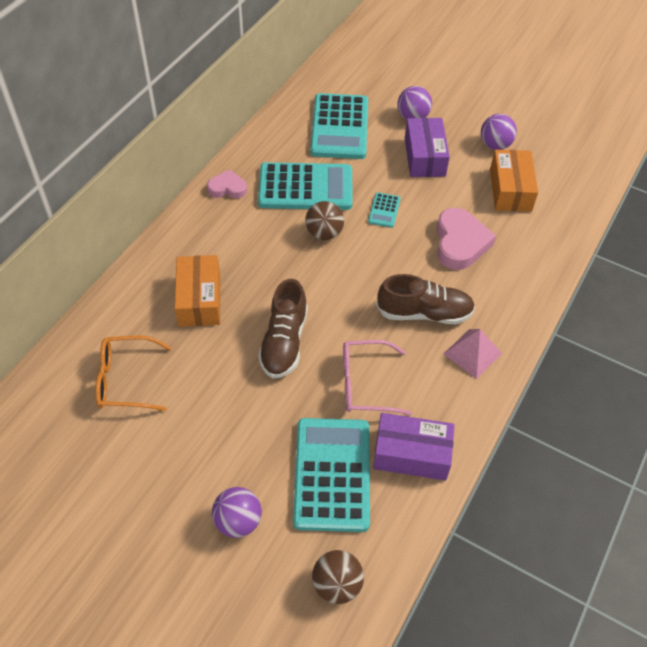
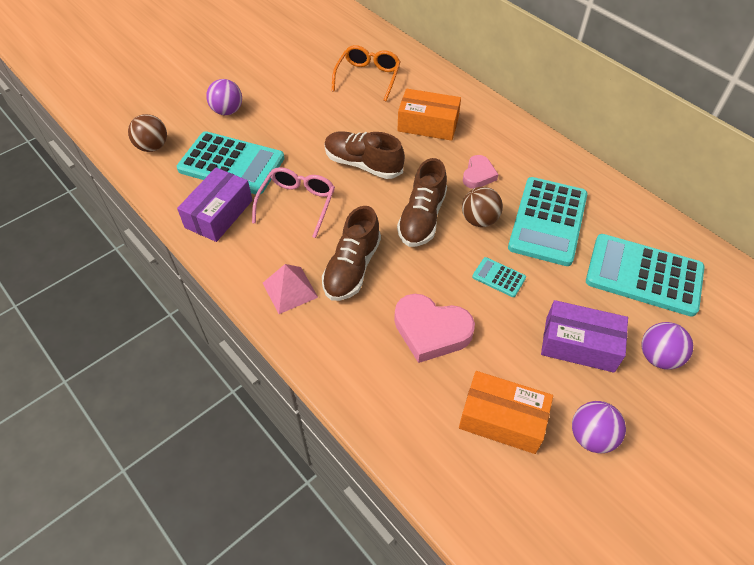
camera: 110 degrees right, 0 degrees up
(227, 188) = (558, 164): pink heart -> pink heart (478, 175)
(340, 275) = (422, 218): none -> brown shoe

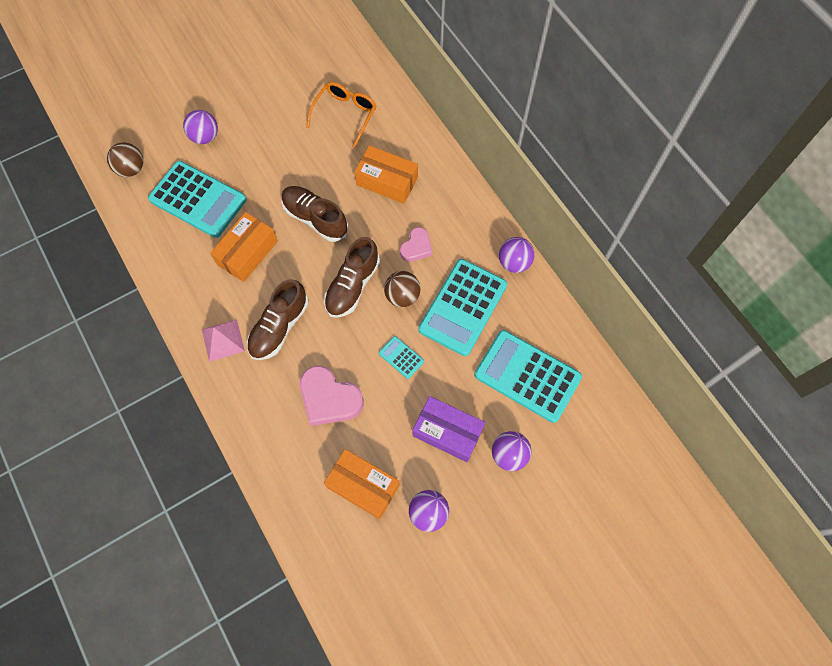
camera: 10 degrees right, 15 degrees up
(219, 214) = (178, 253): purple box -> none
(297, 203) = (247, 253): pink glasses -> orange box
(584, 175) = (514, 262): none -> purple ball

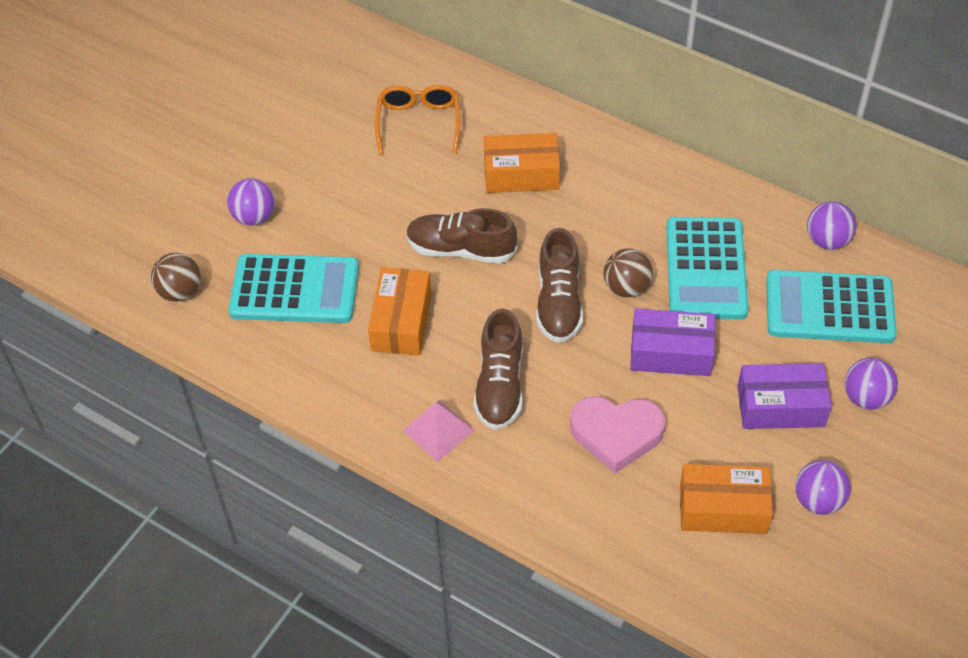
camera: 25 degrees left, 15 degrees down
(401, 357) = (671, 352): turquoise calculator -> purple box
(416, 247) = (606, 229): pink heart -> none
(514, 262) = (731, 198): purple ball -> purple ball (827, 240)

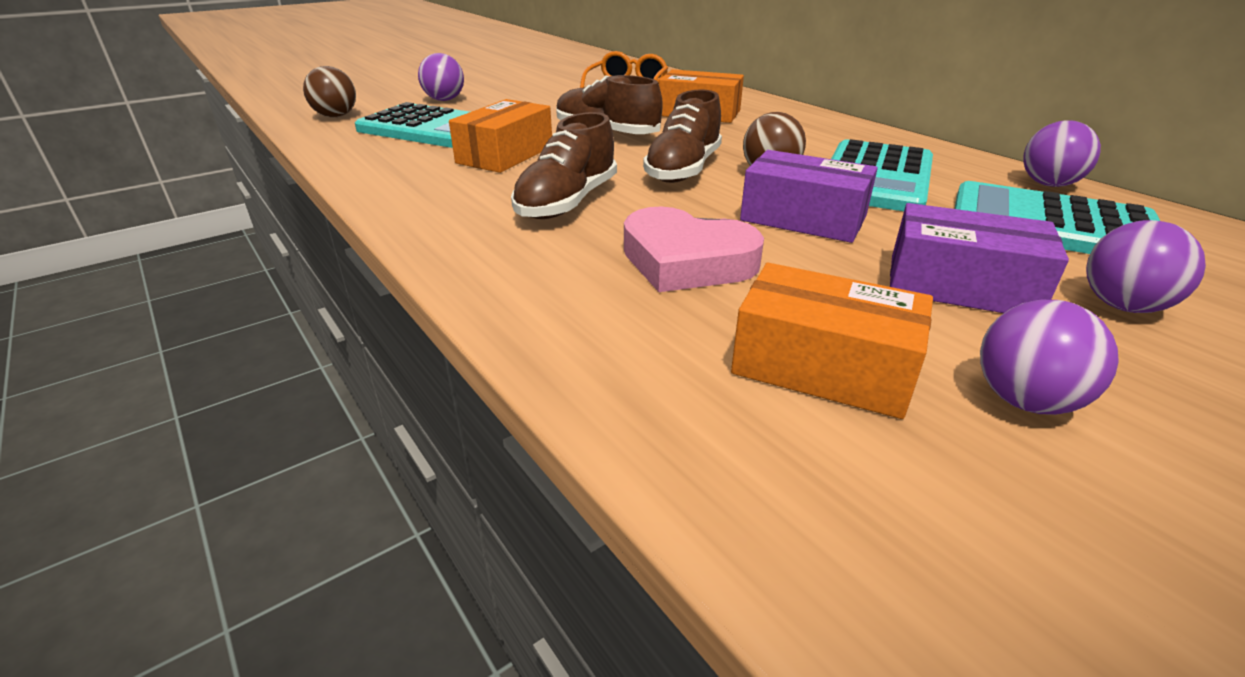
camera: 20 degrees right, 20 degrees down
(438, 430) = (462, 216): pink pyramid -> none

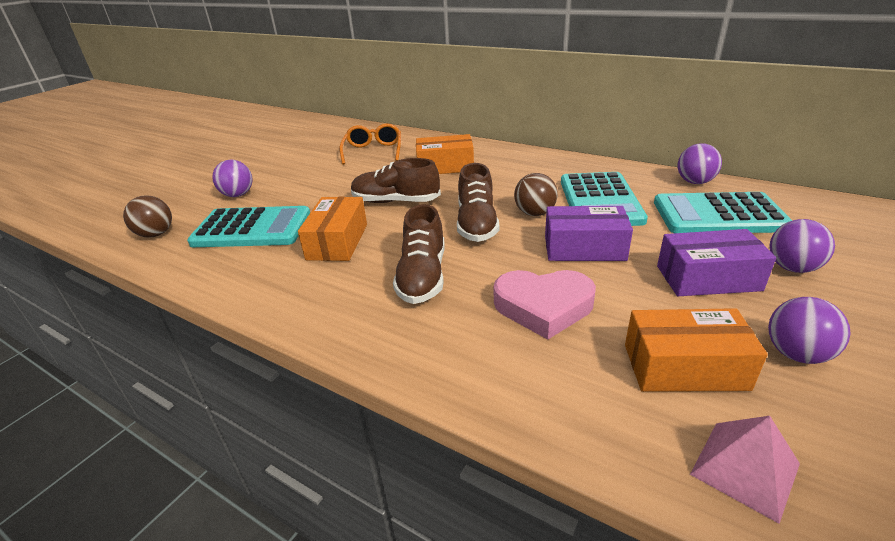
camera: 20 degrees left, 0 degrees up
(799, 497) = (744, 469): none -> pink pyramid

